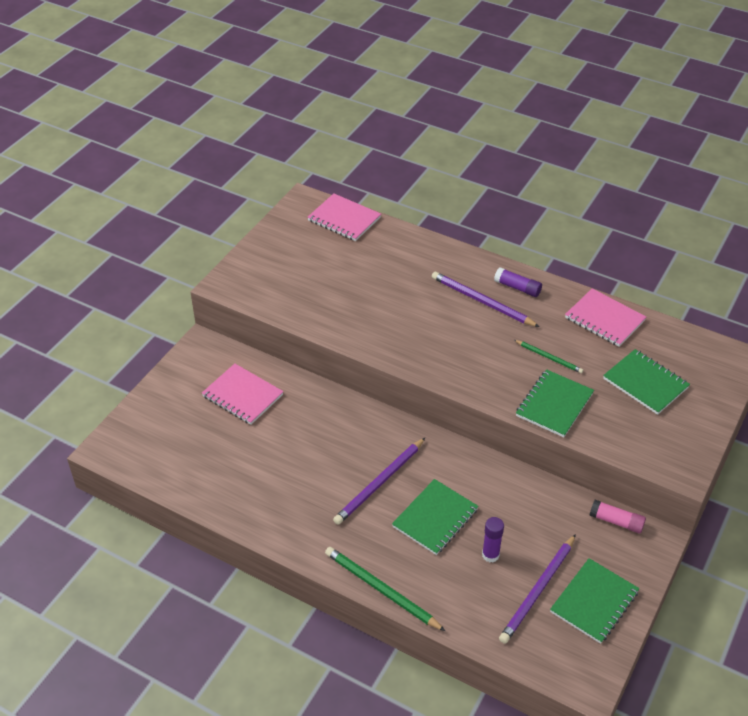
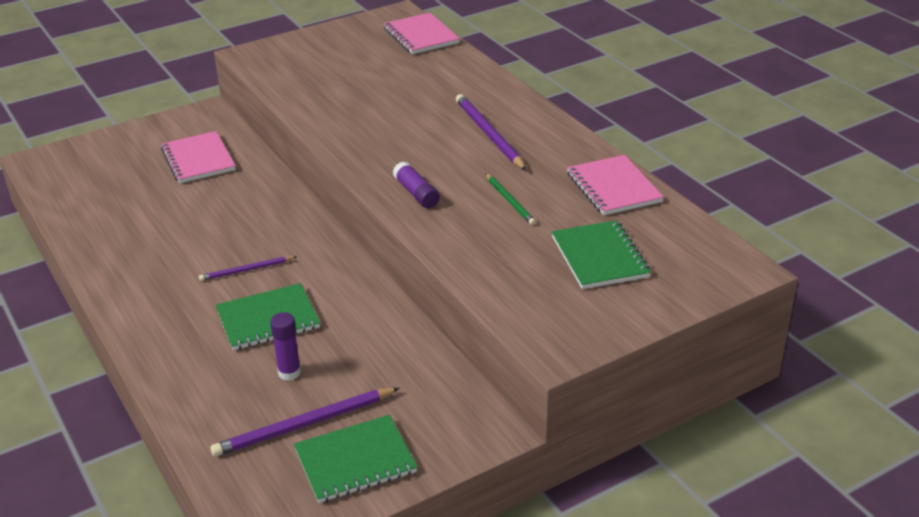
camera: 30 degrees right, 10 degrees down
(379, 483) = (246, 270): purple pencil -> purple pencil, size x0.59
(381, 589) = (146, 358): green pencil -> none
(517, 288) = (542, 134): purple glue stick -> purple glue stick (416, 193)
(554, 405) = (469, 242): green notebook -> none
(616, 521) = (463, 397): pink glue stick -> none

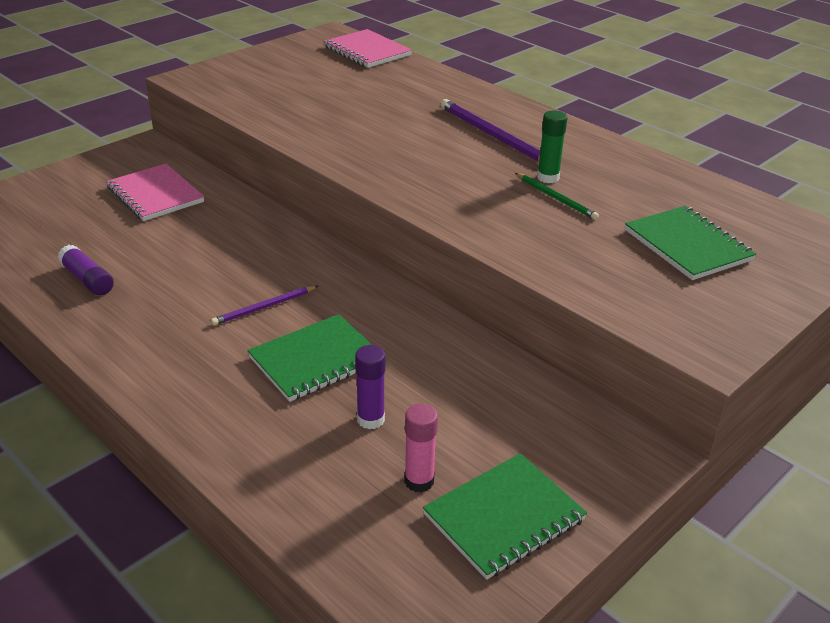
camera: 15 degrees left, 0 degrees up
(304, 425) = (419, 481): purple pencil -> pink glue stick
(416, 193) = (450, 200): purple glue stick -> purple glue stick (87, 280)
(514, 180) = (548, 178): none -> green glue stick
(613, 188) = (654, 176): pink notebook -> none

